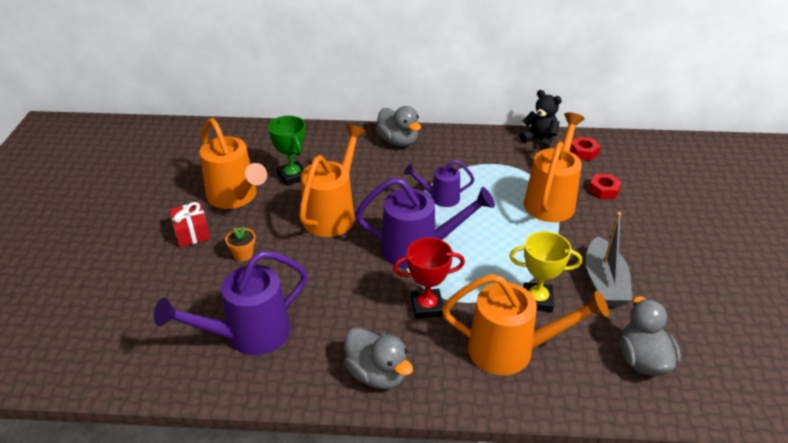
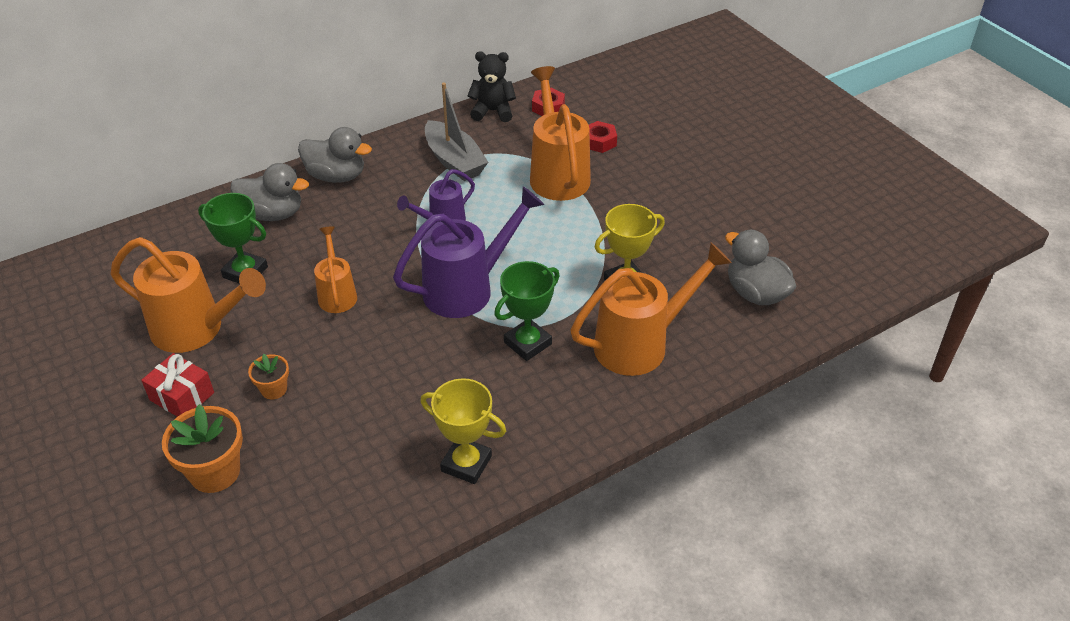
camera: 35 degrees left, 5 degrees up
(166, 287) = (215, 472): none -> orange flower pot
(249, 335) = (367, 469): purple watering can -> none
(312, 367) = (466, 463): none -> yellow trophy
(333, 214) = (337, 294): orange watering can -> orange watering can, size x0.57
(377, 374) = (536, 433): grey duck -> grey duck (273, 214)
(427, 307) = (528, 343): red trophy -> green trophy
(604, 282) = (670, 237): grey boat -> grey boat (454, 161)

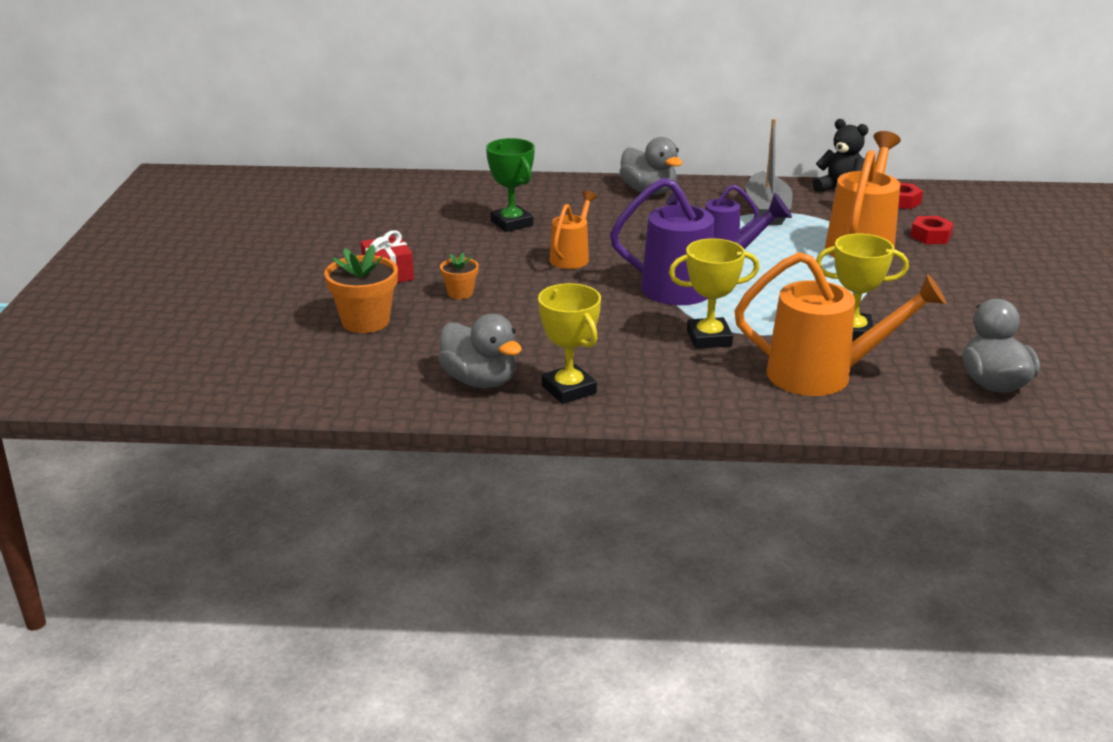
camera: 35 degrees right, 15 degrees down
(196, 329) = (439, 242): orange watering can -> none
(273, 214) = (570, 198): grey duck -> grey duck (480, 381)
(528, 343) = (709, 338): green trophy -> yellow trophy

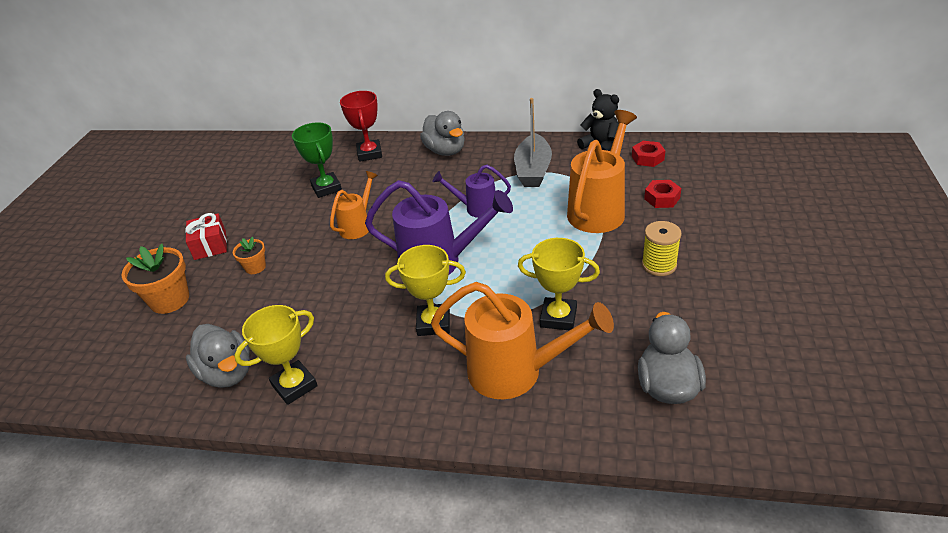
camera: 10 degrees right, 10 degrees up
(551, 192) = (369, 153): none -> red trophy
(569, 389) = (294, 386): yellow trophy -> yellow trophy turned 75 degrees clockwise
(948, 291) = (659, 265): none -> yellow spool

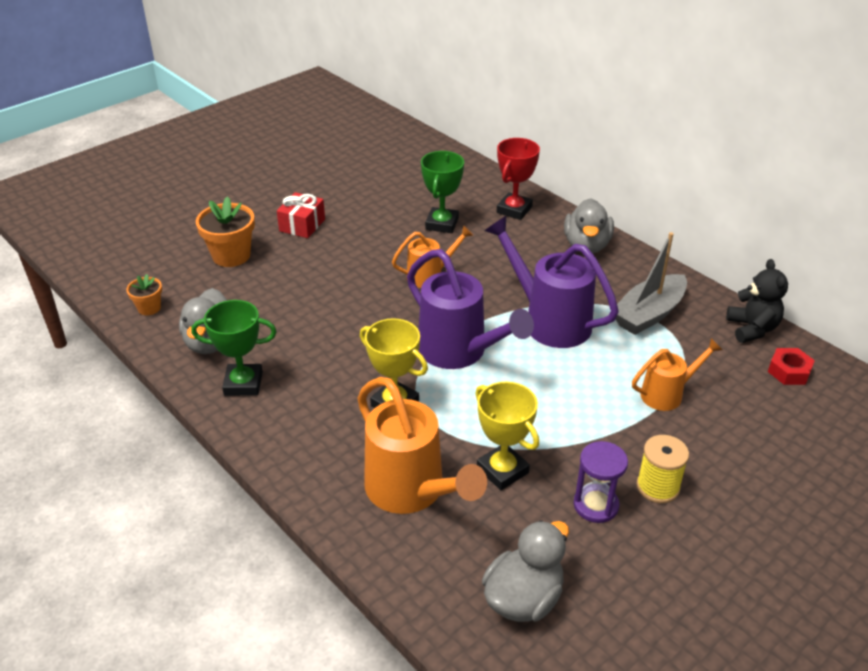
camera: 35 degrees right, 0 degrees up
(255, 267) = (315, 265): orange flower pot -> orange flower pot (149, 308)
(294, 386) = (243, 384): yellow trophy -> green trophy
(476, 208) = (549, 321): purple watering can -> purple watering can, size x1.75
(599, 209) = (667, 394): orange watering can -> orange watering can, size x0.57
(638, 299) = (596, 505): none -> purple hourglass
(662, 198) = (748, 423): red nut -> none

